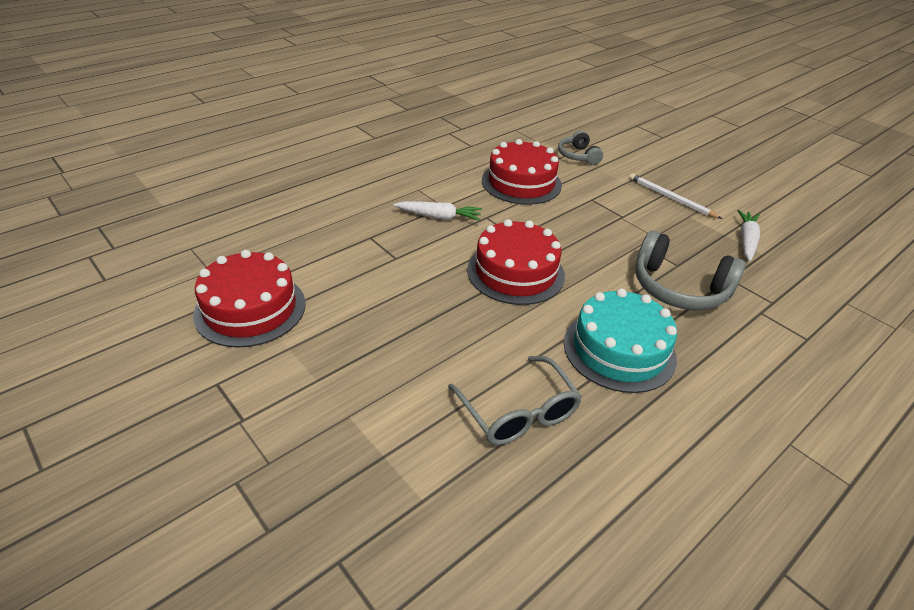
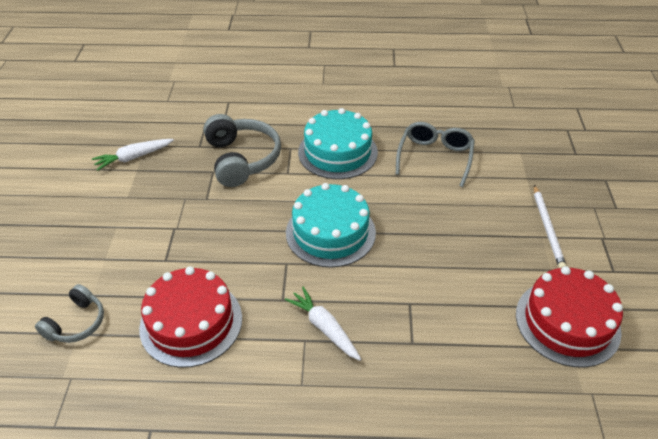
camera: 135 degrees left, 5 degrees up
(515, 272) = (330, 232): red cake -> turquoise cake
(670, 198) = (104, 219): white pencil -> white pencil (547, 228)

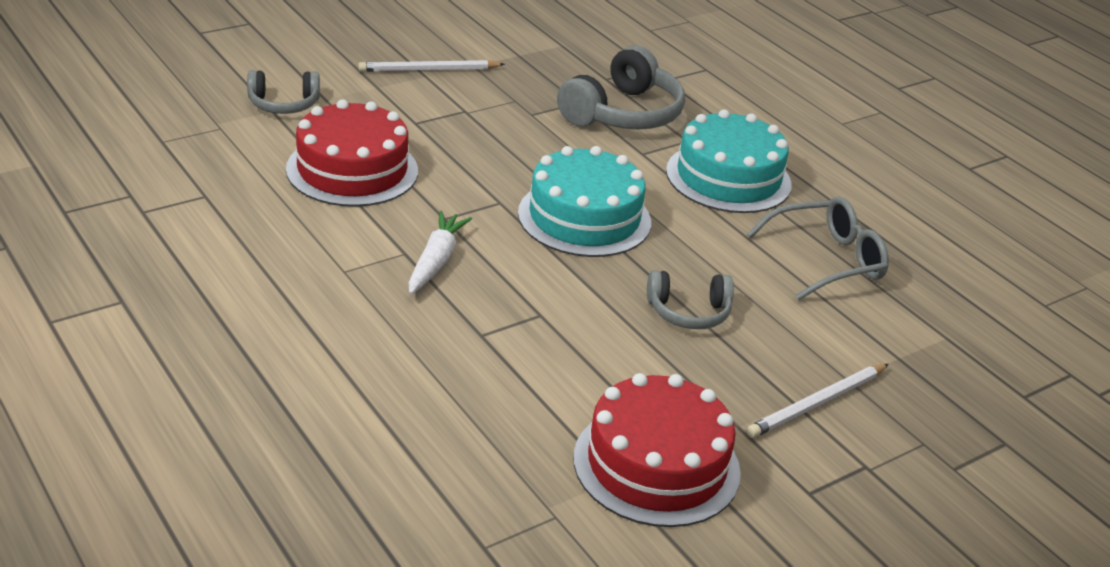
camera: 50 degrees right, 10 degrees down
(111, 221) = (428, 70): none -> white pencil
(134, 157) = (534, 46): white carrot -> none
(446, 236) = (688, 312): none -> grey headphones

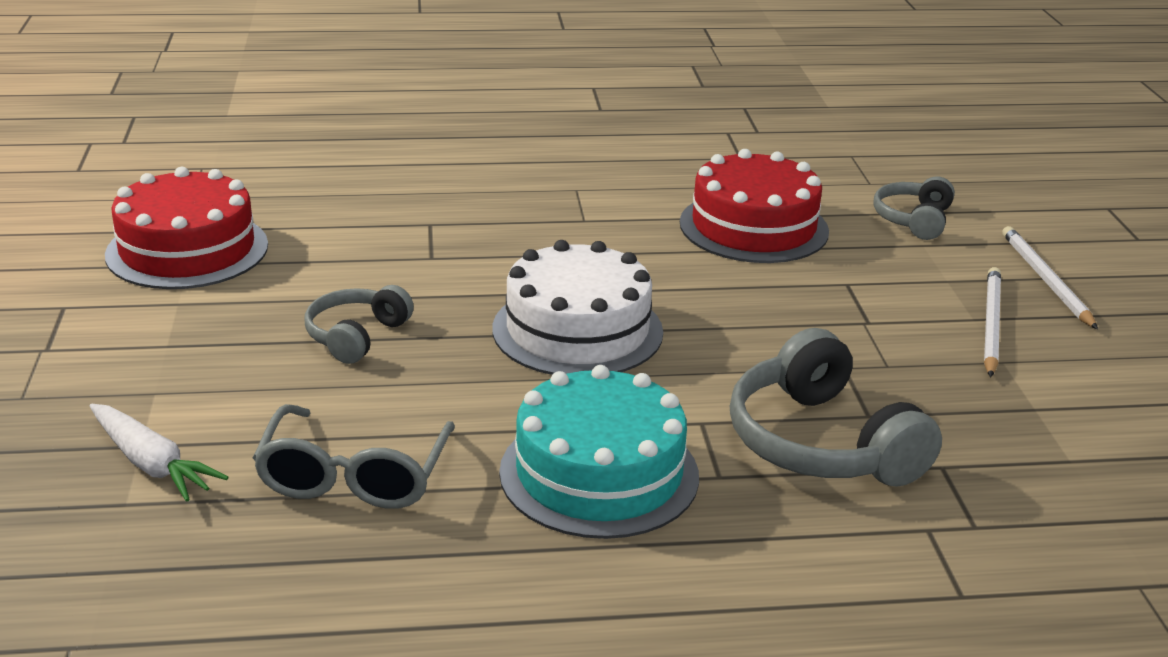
camera: 120 degrees right, 5 degrees down
(436, 261) = (558, 230): white carrot -> white carrot (151, 463)
(584, 217) = (577, 330): turquoise cake -> white cake
(817, 404) = (148, 357): white pencil -> white pencil (1045, 280)

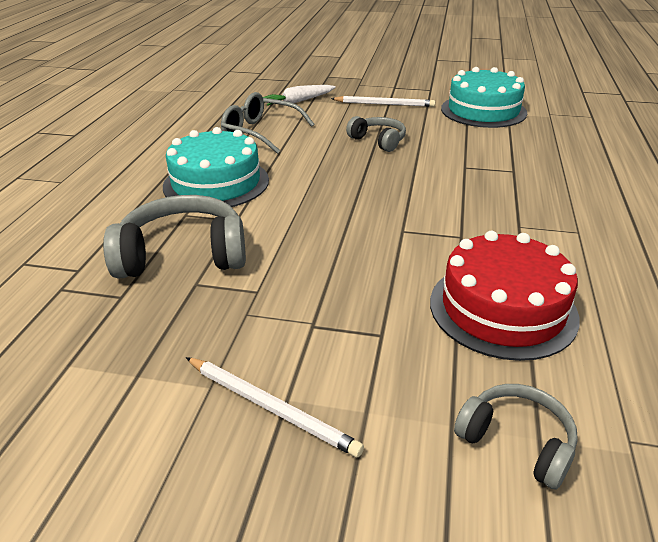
camera: 110 degrees right, 5 degrees up
(187, 250) = (483, 111): red cake -> turquoise cake
(577, 330) = (357, 198): white cake -> none
(1045, 280) = (339, 510): white pencil -> white pencil (384, 104)

